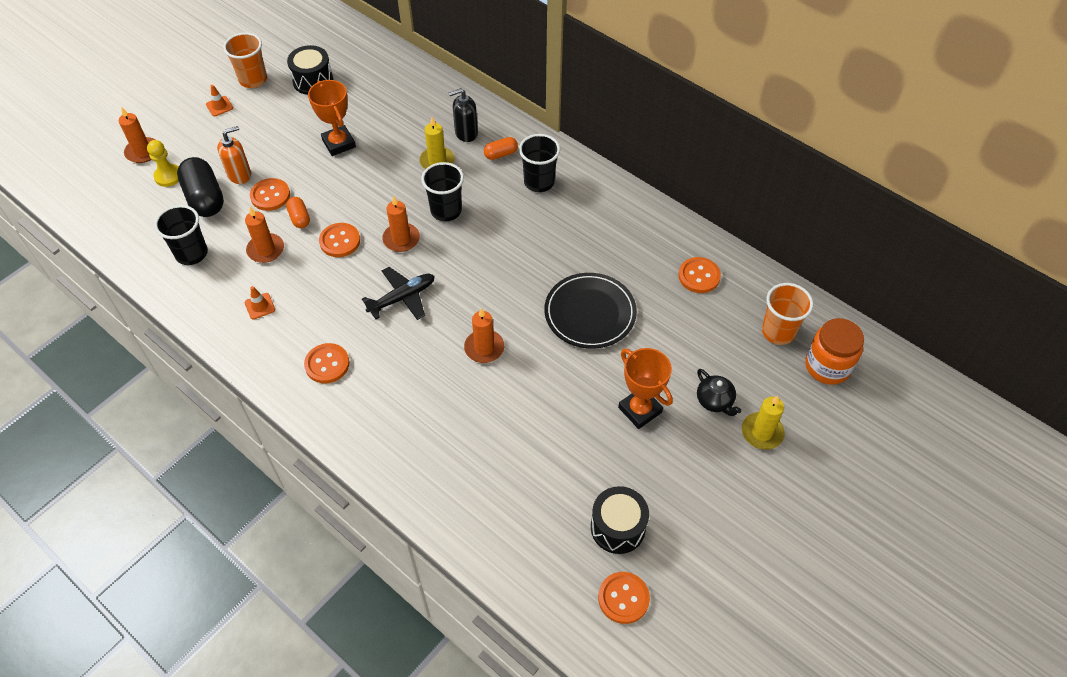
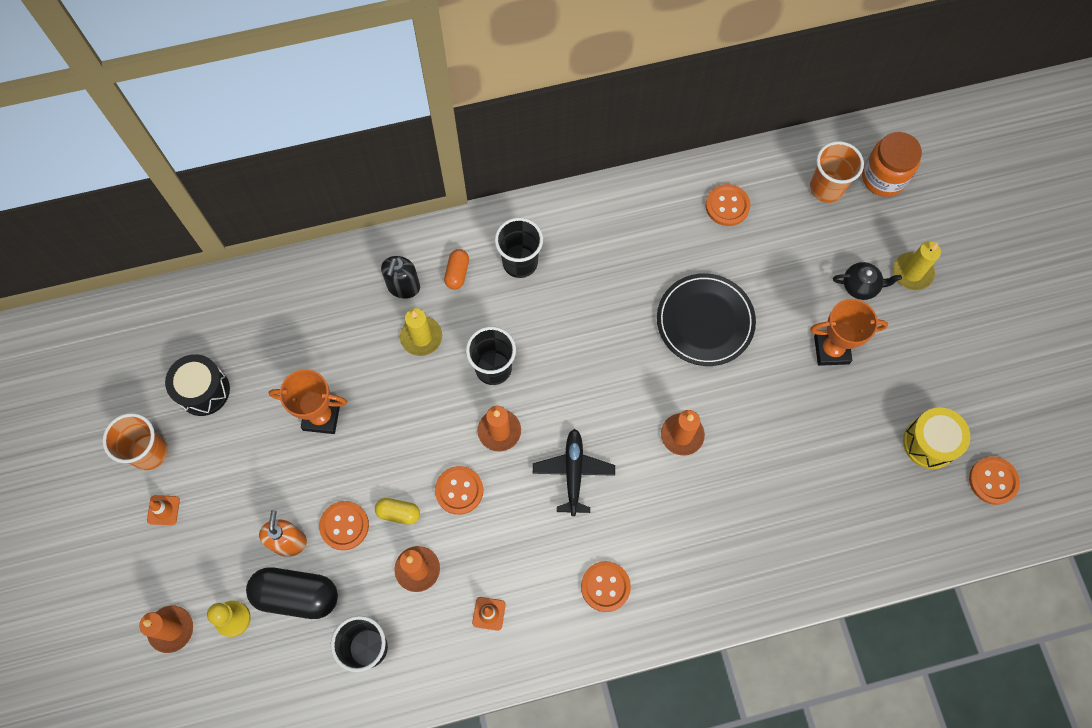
camera: 55 degrees left, 15 degrees up
(299, 218) = (398, 513): orange capsule -> yellow capsule
(617, 527) = (929, 443): black drum -> yellow drum

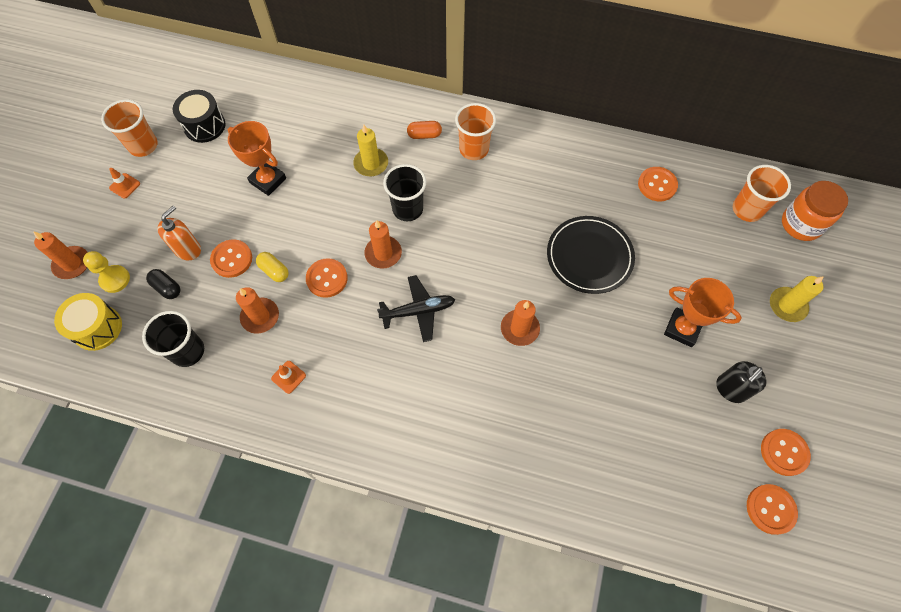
camera: 30 degrees right, 5 degrees down
(297, 595) = (167, 288): black capsule -> black capsule, size x0.52
(403, 287) = (381, 126): black soap dispenser -> black soap dispenser (730, 389)
(457, 273) = (424, 135): orange capsule -> orange capsule turned 45 degrees clockwise
(520, 262) = (474, 149): black cup -> orange cup
(573, 472) = (418, 311): black plane -> black plane turned 45 degrees clockwise
(605, 586) = (388, 407): orange button -> orange button (784, 452)
(861, 286) = (735, 294): black teapot -> none
(929, 443) = (728, 446): yellow drum -> yellow drum (97, 328)

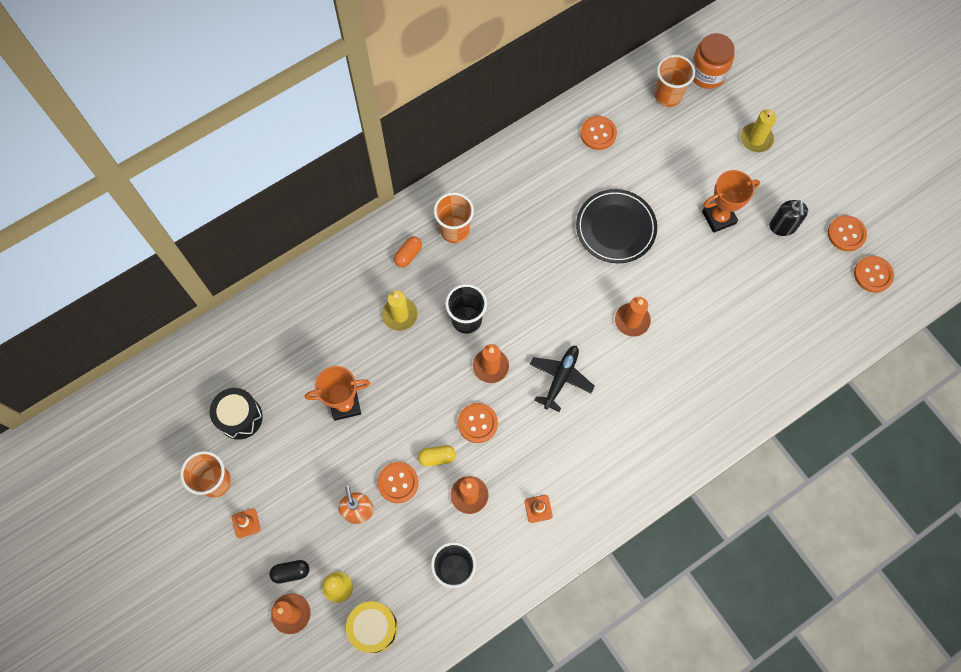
camera: 50 degrees left, 5 degrees up
(167, 288) = (382, 550): black capsule -> black capsule (291, 572)

